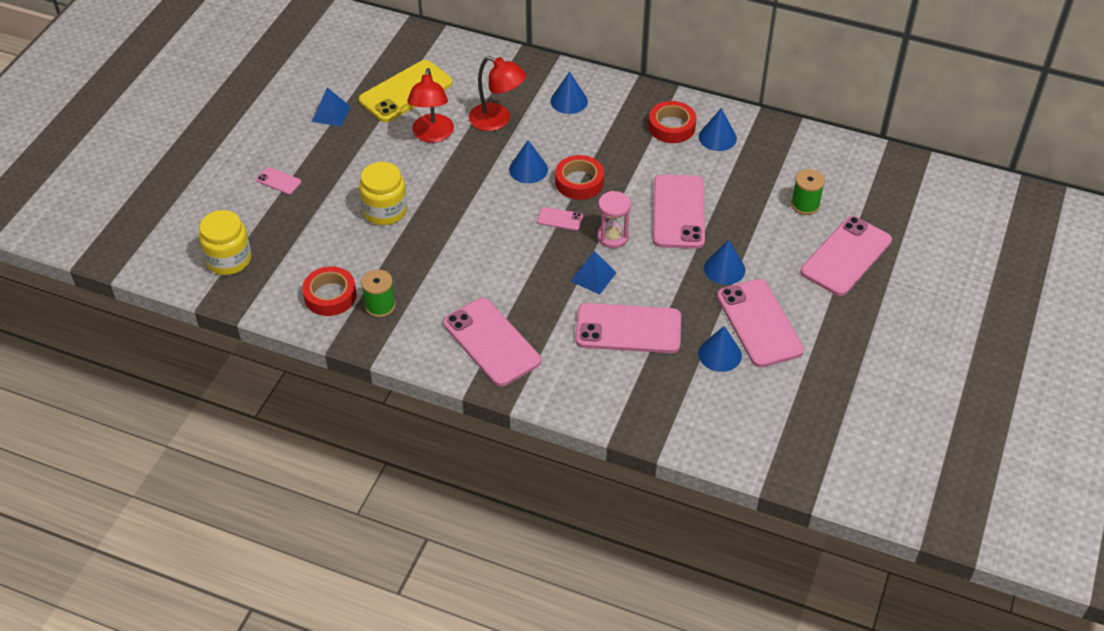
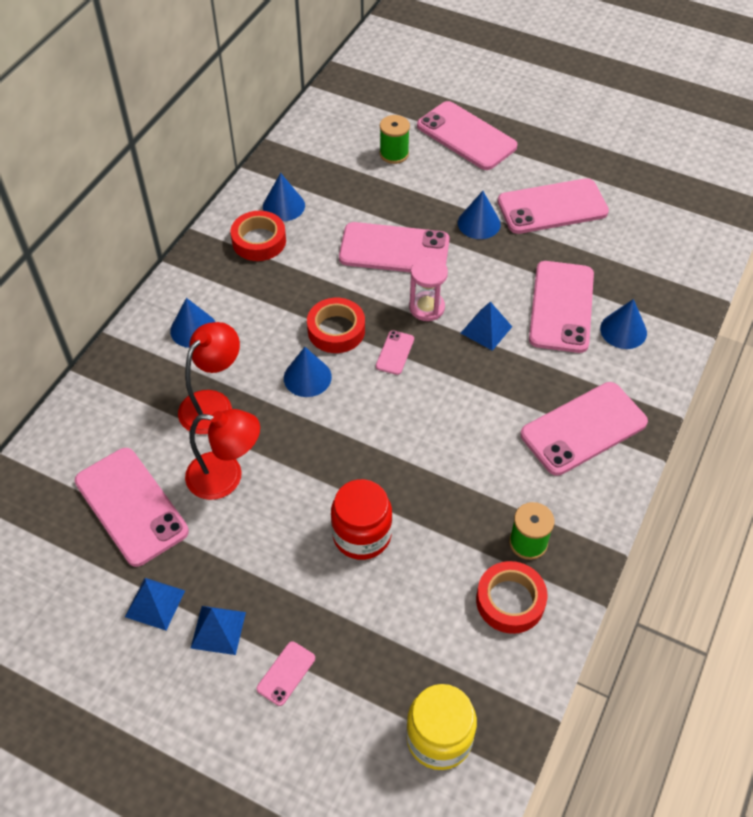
camera: 85 degrees left, 5 degrees up
(311, 145) = (218, 630): none -> blue pyramid
(385, 211) = (362, 535): yellow jar -> red jar
(406, 92) = (131, 506): yellow phone -> pink phone
(720, 354) = (593, 240): blue cone -> blue cone (623, 330)

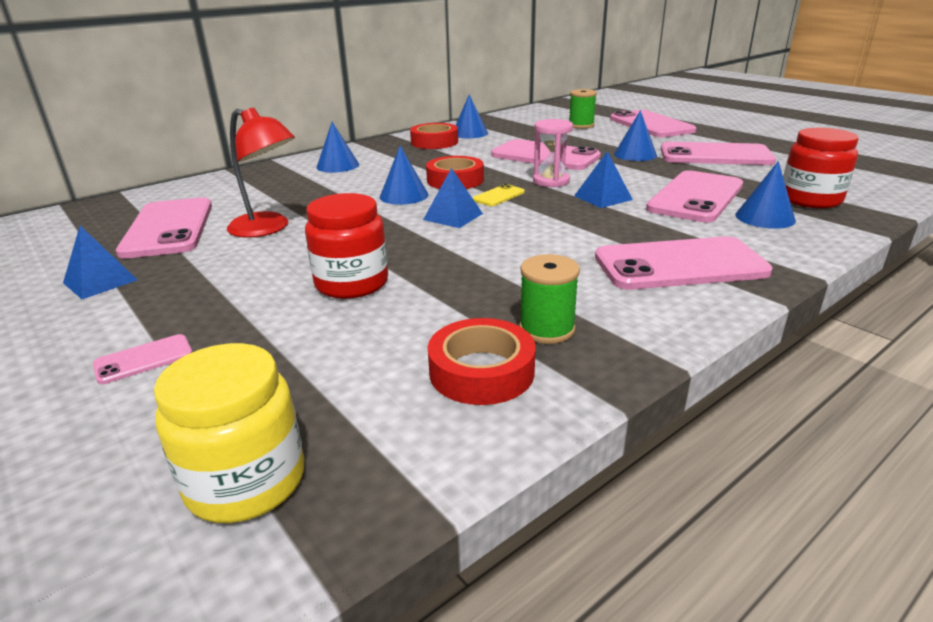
camera: 25 degrees right, 25 degrees down
(213, 404) = (307, 195): red lamp -> none
(218, 630) = (127, 311): blue pyramid -> blue pyramid (453, 216)
(395, 353) = (498, 196): pink phone -> yellow phone
(650, 286) = (810, 199): none -> red jar

